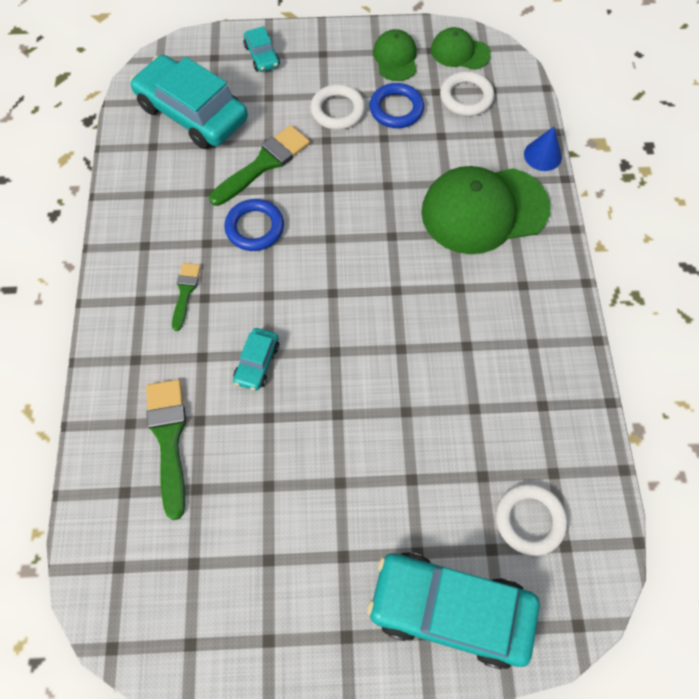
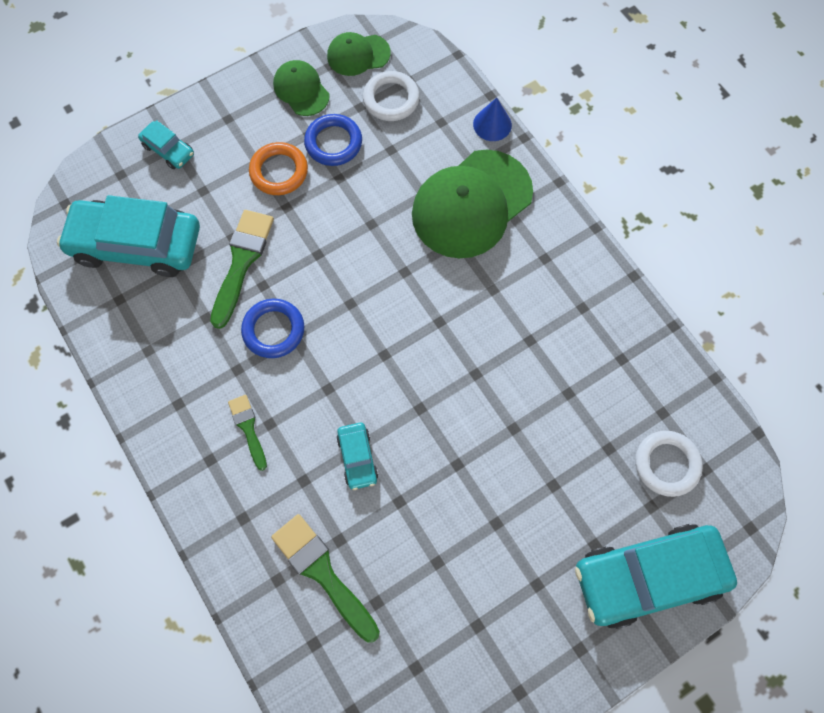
camera: 30 degrees left, 5 degrees up
(337, 110) = (279, 171): white ring -> orange ring

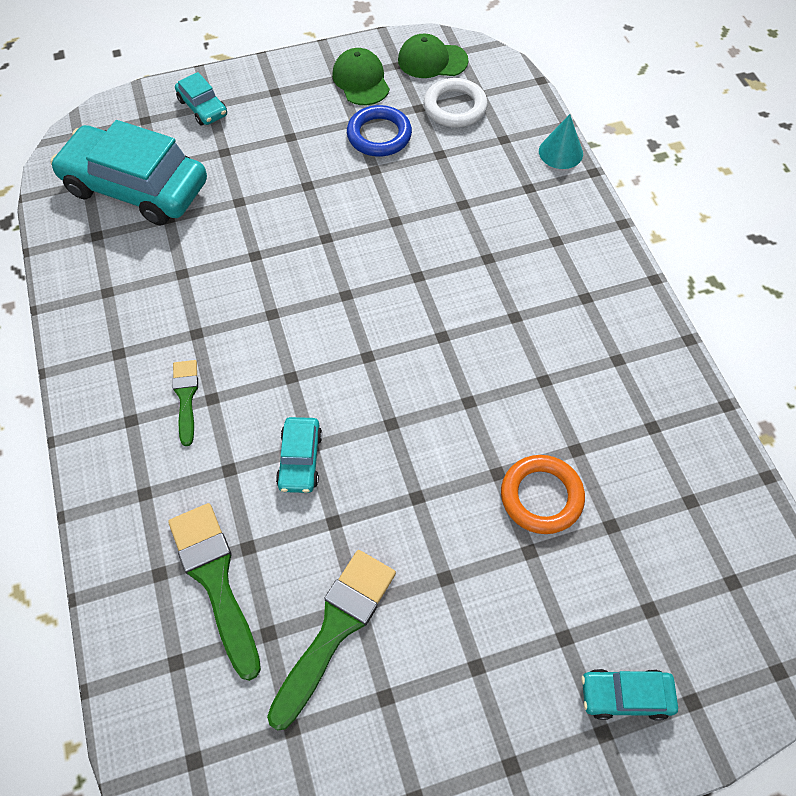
camera: 15 degrees right, 10 degrees down
(242, 262) = (240, 228): green brush -> green brush (335, 629)
(273, 330) = (251, 302): blue ring -> none
(279, 171) = (311, 150): orange ring -> orange ring (541, 497)
(471, 204) = (515, 225): green cap -> none
(492, 124) = (560, 152): blue cone -> turquoise cone
(648, 576) = (625, 696): turquoise car -> turquoise car, size x0.46
(666, 464) = (682, 563): white ring -> none

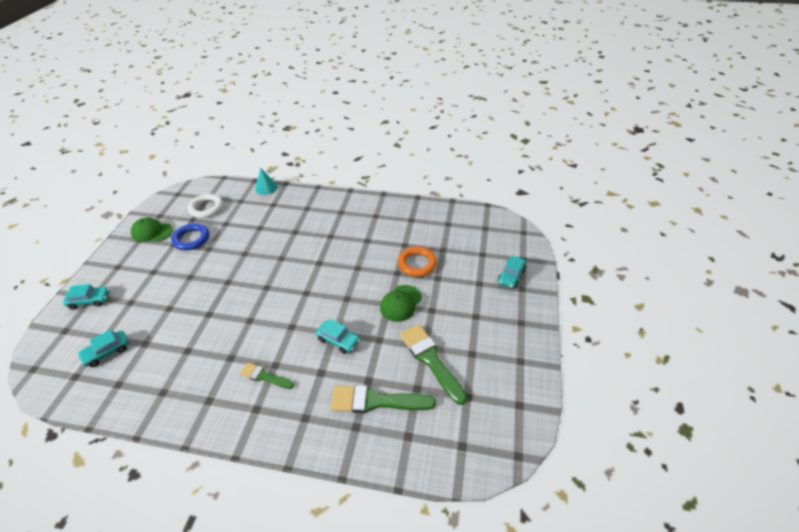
camera: 60 degrees left, 15 degrees down
(135, 187) = (107, 352): turquoise car -> turquoise car, size x0.46
(432, 60) = (171, 204): green cap -> green cap (400, 303)

